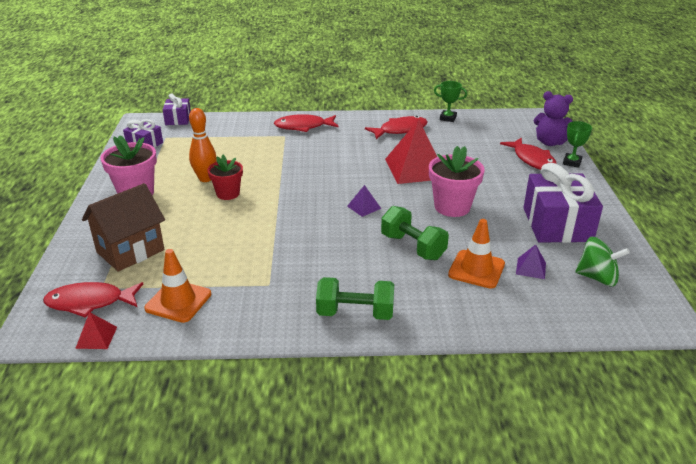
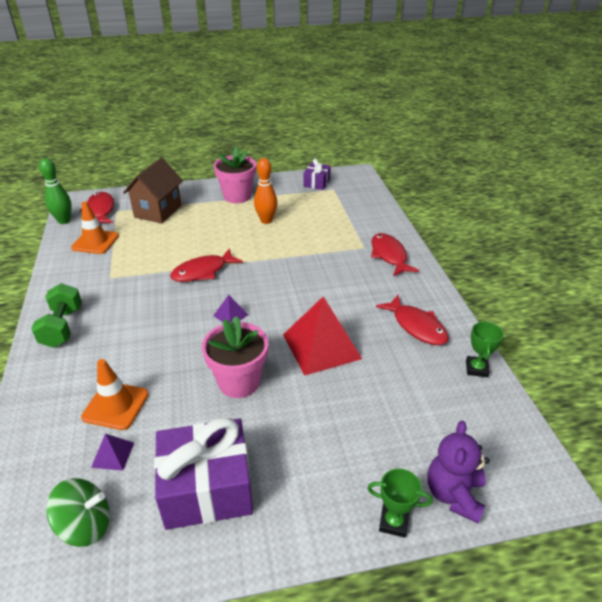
camera: 80 degrees right, 5 degrees up
(96, 337) = (64, 221): red pyramid -> green bowling pin
(130, 251) = (158, 211): brown house -> brown house turned 75 degrees clockwise
(178, 119) = (370, 187): purple gift -> none
(228, 194) = (243, 235): red flower pot -> none
(413, 247) = (159, 355): green dumbbell -> none
(532, 160) = (383, 467): red fish -> red fish (203, 272)
(597, 277) = (85, 525): green spinning top -> green spinning top turned 105 degrees counterclockwise

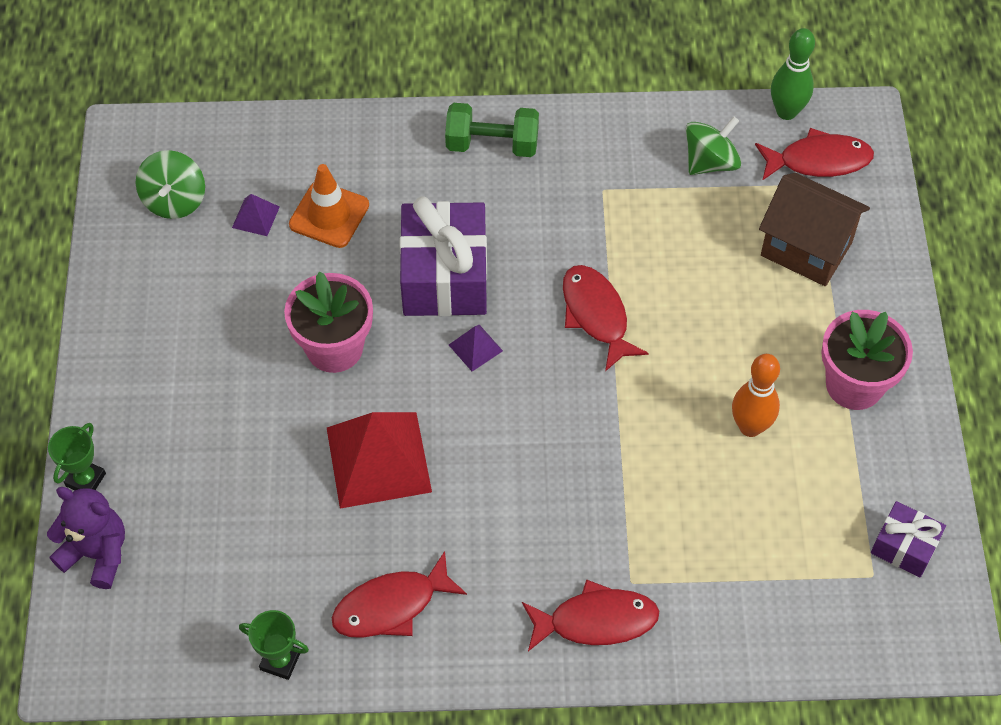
camera: 100 degrees right, 20 degrees up
(95, 242) = (710, 162): orange traffic cone -> green spinning top
(207, 488) = (184, 305): purple gift -> purple gift (444, 276)

